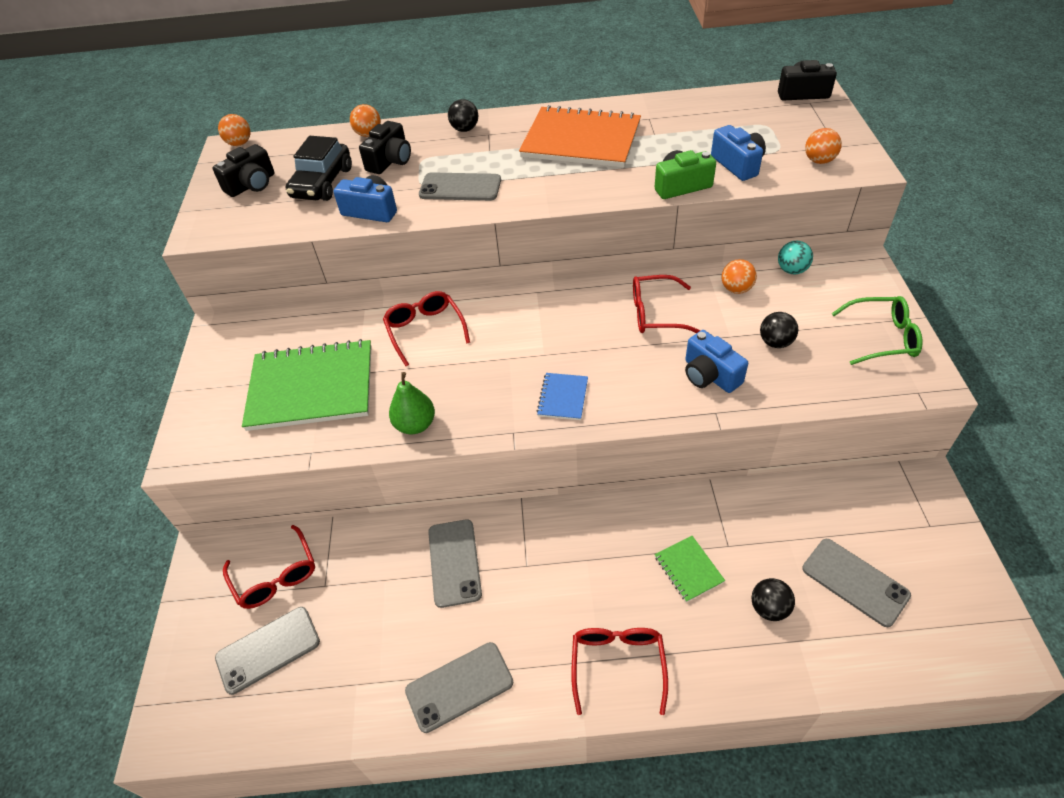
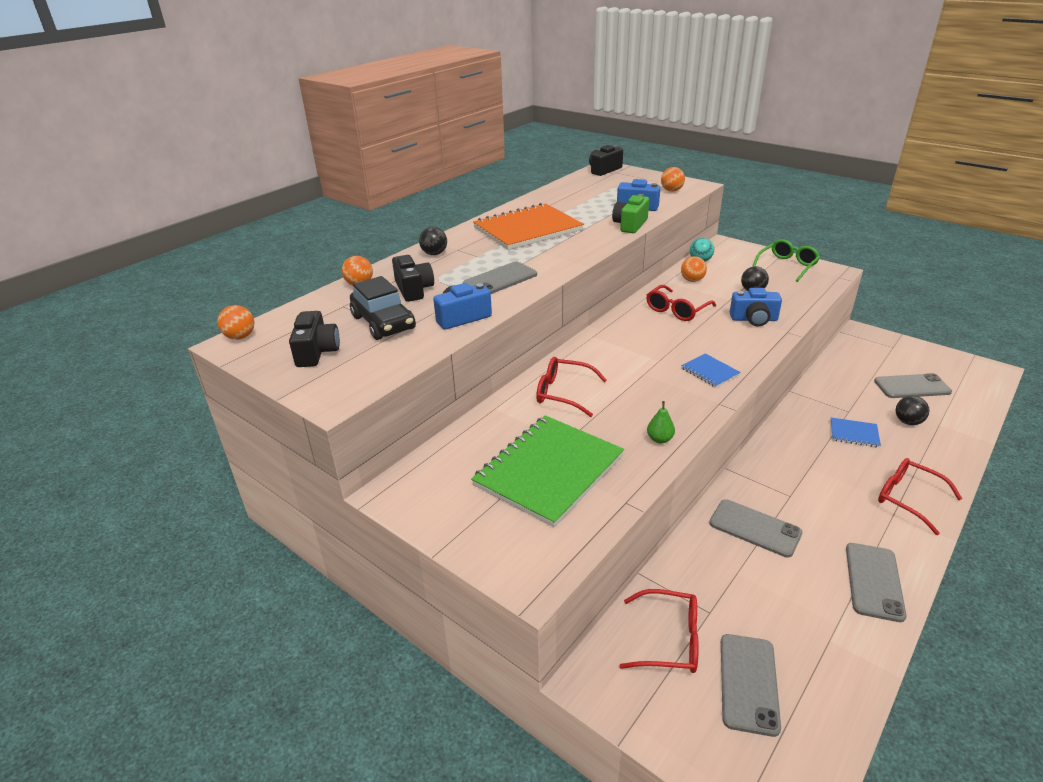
camera: 50 degrees left, 15 degrees down
(415, 425) = (659, 439): green pear -> green pear, size x0.65
(688, 569) = (854, 434): green notebook -> blue notebook

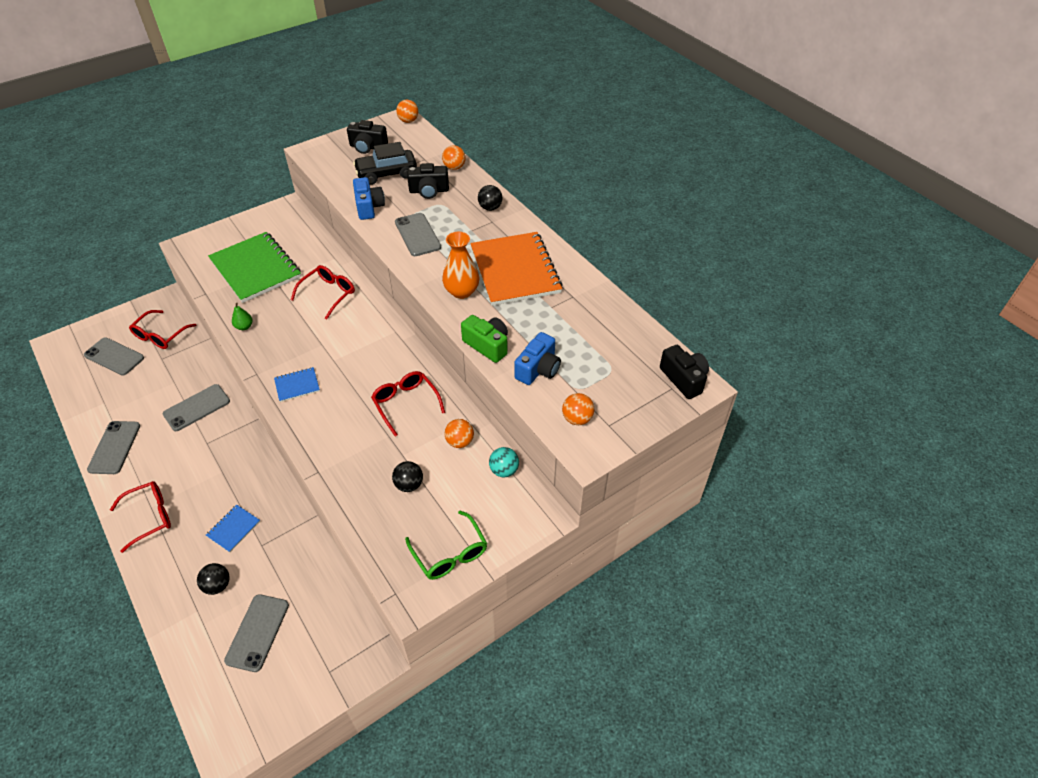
camera: 105 degrees right, 15 degrees up
(573, 244) = (461, 291): none -> orange vase
(754, 319) = (354, 456): blue camera -> none
(873, 581) = (114, 447): grey phone -> grey phone turned 60 degrees clockwise

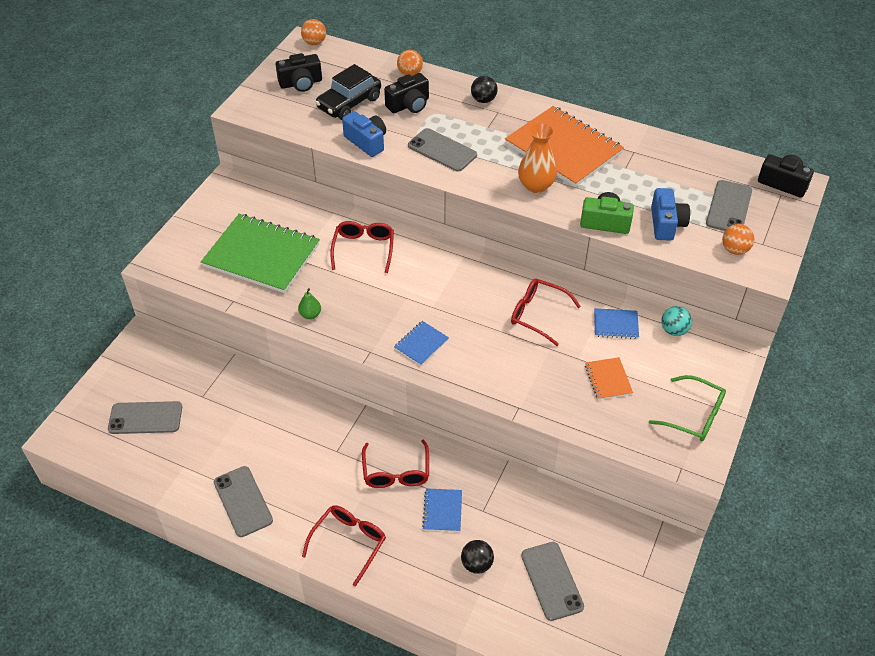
camera: 30 degrees left, 0 degrees up
(160, 335) = (176, 375): red glasses -> red glasses (396, 472)
(197, 407) = (291, 424): grey phone -> grey phone (728, 207)
(409, 485) = (608, 379): black ball -> orange notebook
(460, 442) = (615, 324): orange ball -> blue notebook

